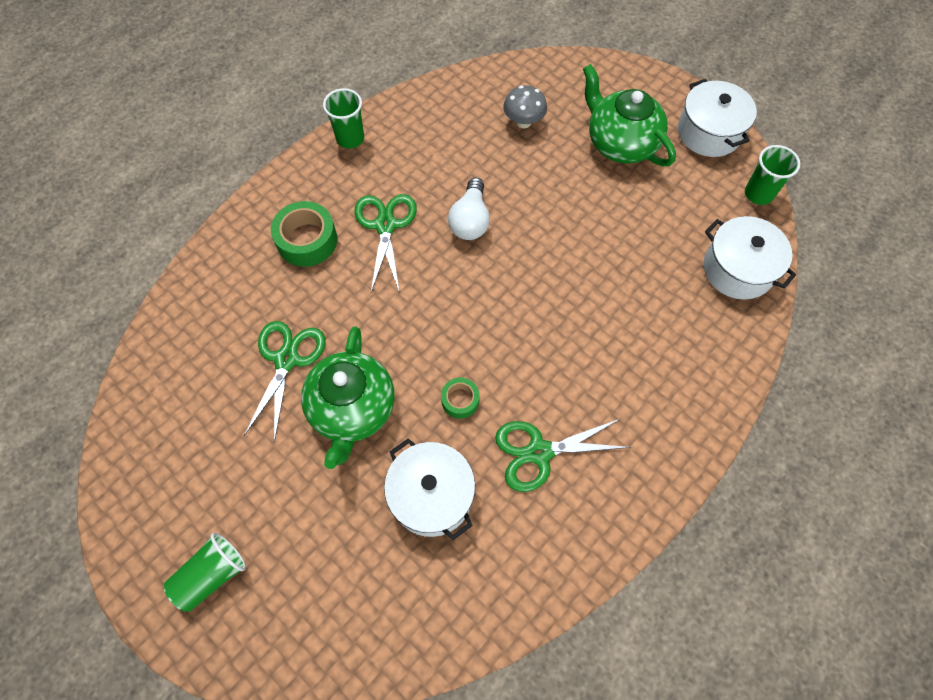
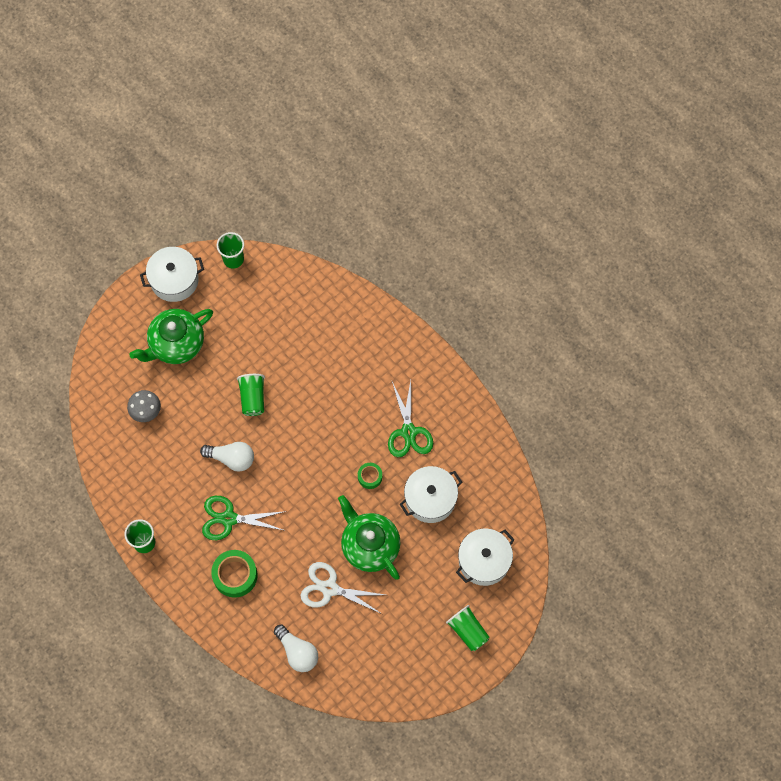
camera: 85 degrees left, 5 degrees up
(195, 326) = (297, 652): none -> white light bulb
(287, 359) = (329, 588): green scissors -> white scissors
(352, 409) = (369, 545): green teapot -> green teapot turned 135 degrees counterclockwise
(560, 236) = (253, 398): none -> green cup
(738, 269) = (292, 287): white pot -> white pot (484, 561)

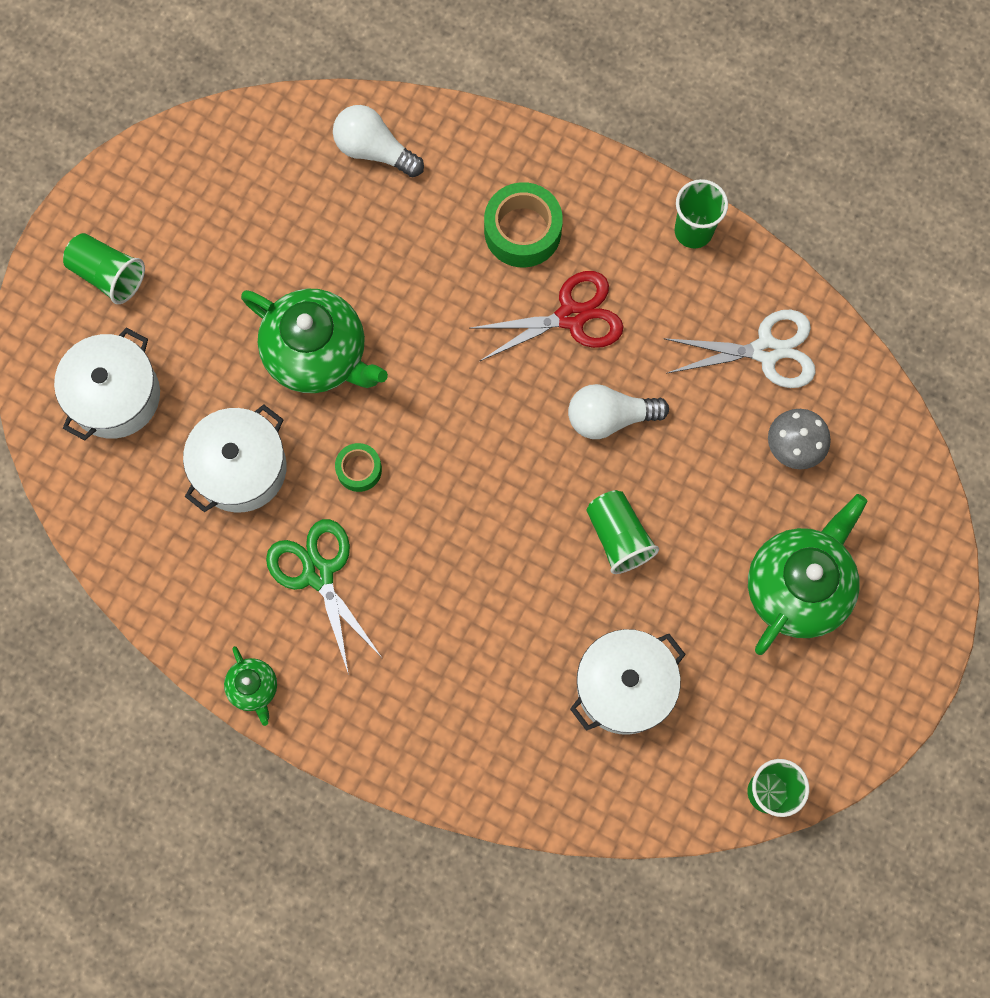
camera: 160 degrees right, 5 degrees up
(174, 280) = (857, 709): white pot -> white pot (624, 686)
(228, 518) = (572, 316): green scissors -> red scissors
(329, 588) = (360, 263): white scissors -> white scissors (766, 351)
(459, 388) = (254, 688): none -> green teapot

